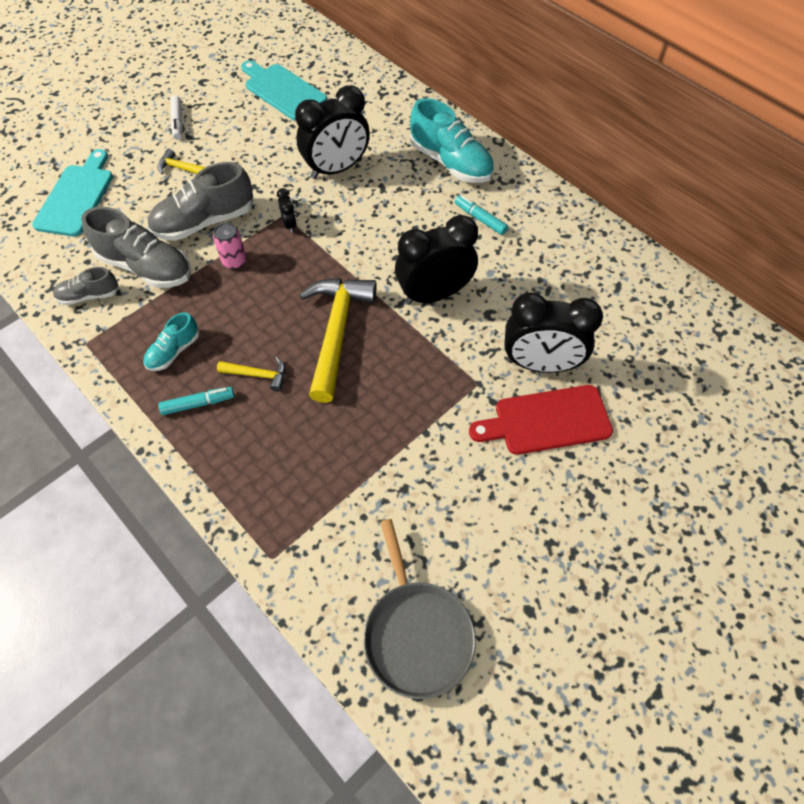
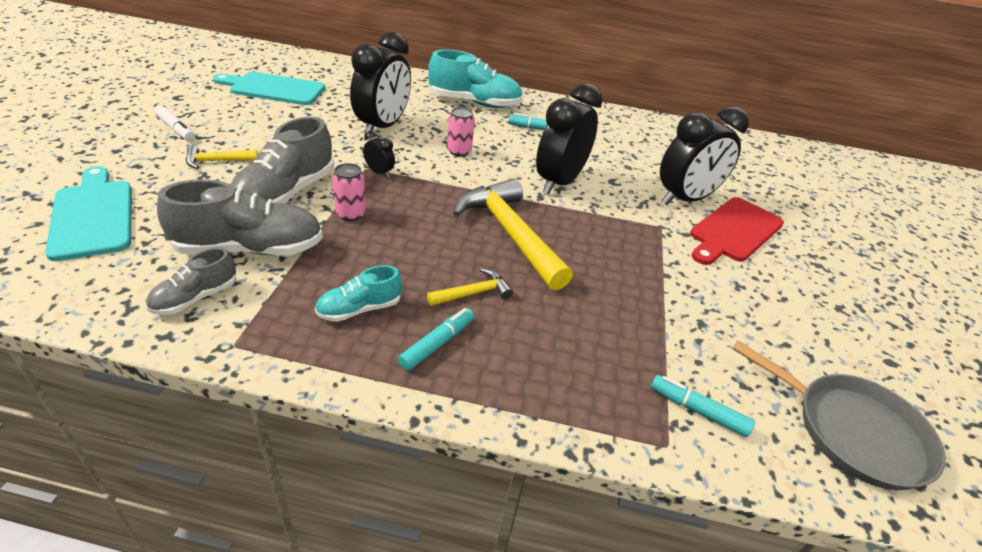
camera: 40 degrees left, 20 degrees down
(174, 351) = (359, 309): turquoise shoe -> turquoise shoe turned 60 degrees clockwise
(319, 549) = (698, 411): none -> turquoise marker
(377, 223) = (459, 151): none -> pink can

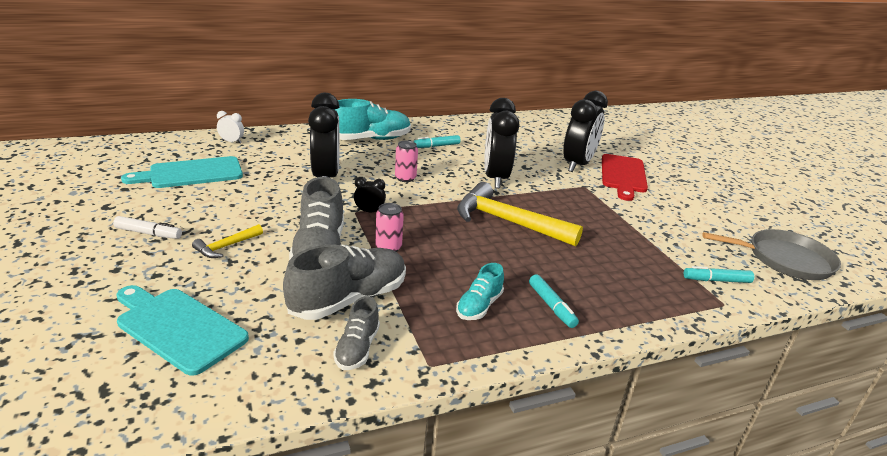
camera: 30 degrees left, 10 degrees down
(343, 70) = (231, 142): none -> white clock
(437, 344) = (551, 306): turquoise marker -> turquoise marker turned 150 degrees clockwise
(474, 293) = (533, 267): yellow hammer -> none

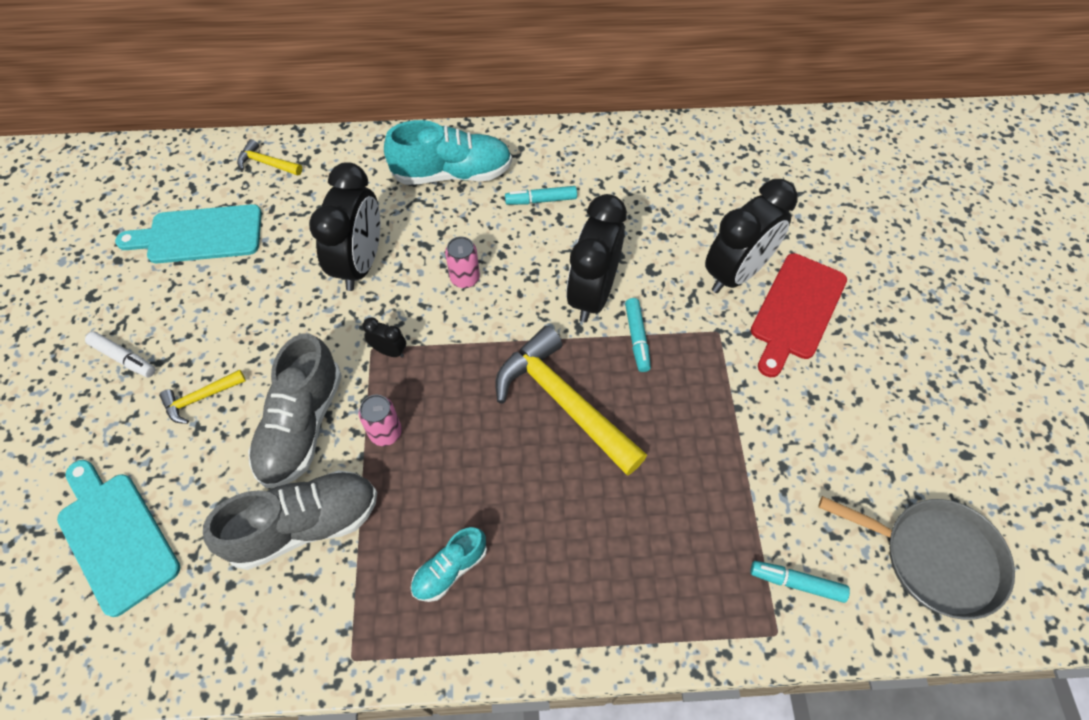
camera: 20 degrees right, 30 degrees up
(231, 142) = (266, 163): white clock -> yellow hammer
(357, 348) = (285, 613): grey shoe -> none
(551, 306) = (540, 587): turquoise marker -> turquoise marker (637, 338)

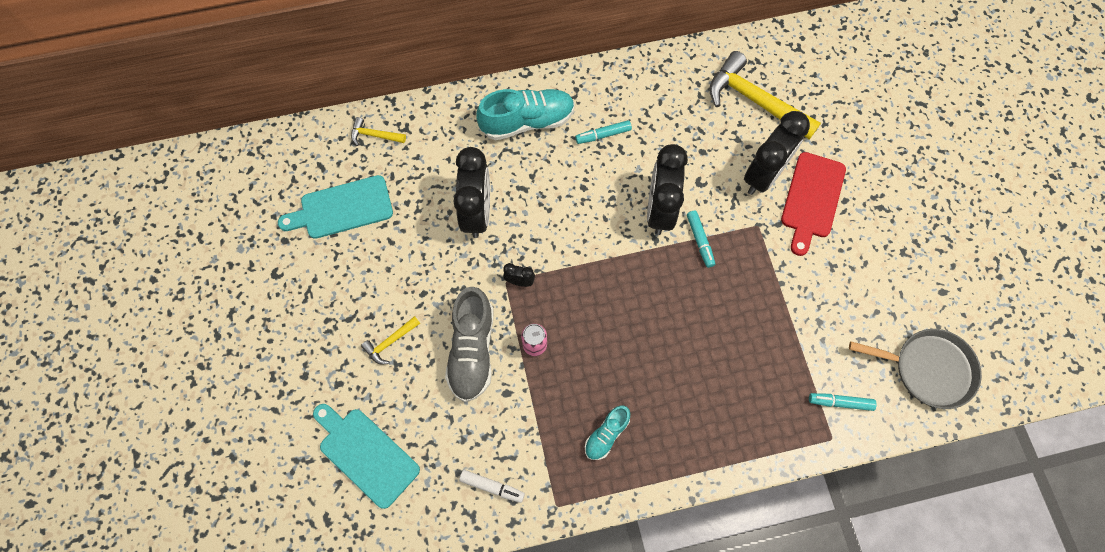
camera: 10 degrees left, 10 degrees up
(124, 358) = (321, 320): white marker -> white marker (492, 486)
(305, 525) = (497, 422): grey shoe -> none
(465, 278) = (560, 212): pink can -> none
(563, 401) = (656, 299): yellow hammer -> yellow hammer (754, 100)

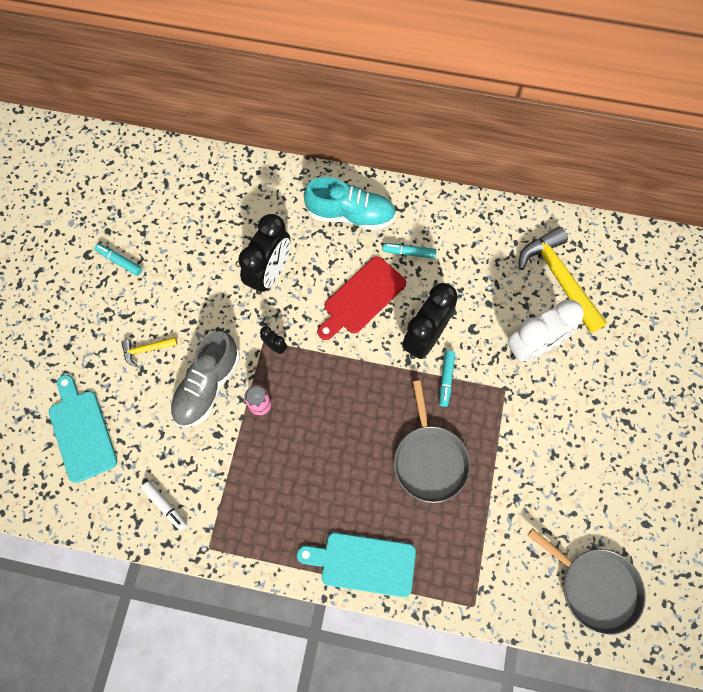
camera: 25 degrees right, 0 degrees up
(342, 208) = (165, 224): turquoise cutting board -> turquoise cutting board (363, 563)
(374, 135) = (220, 175): yellow hammer -> none
(606, 435) = (280, 508): turquoise shoe -> none
(723, 323) = (429, 460): none -> grey pan
(763, 175) = (533, 347): black clock -> white clock
(812, 199) = (566, 387): red cutting board -> red cutting board (362, 298)
(840, 402) = (498, 578): turquoise marker -> turquoise marker (119, 261)

